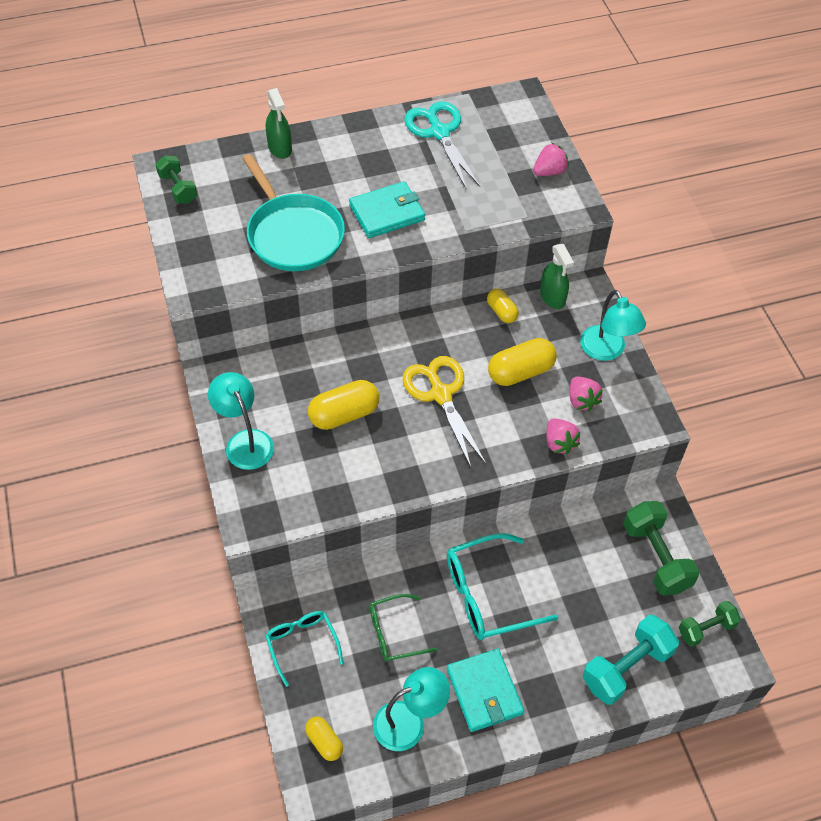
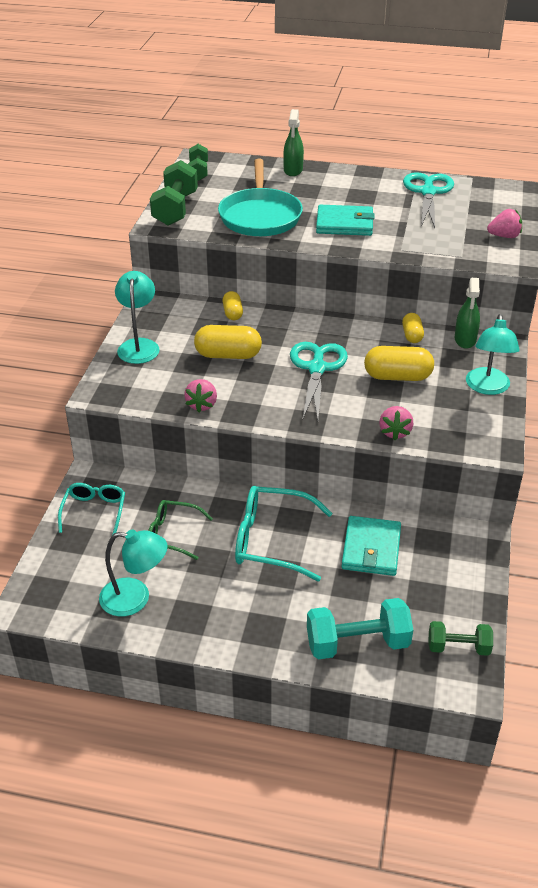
camera: 30 degrees right, 15 degrees down
(324, 742) = (57, 582): yellow capsule -> yellow capsule (232, 313)
(441, 394) = (317, 368): yellow scissors -> turquoise scissors
(484, 691) = (215, 605): turquoise wallet -> turquoise wallet (371, 549)
(581, 401) = (438, 412): pink strawberry -> pink strawberry (202, 405)
(656, 557) = (447, 575): green dumbbell -> green dumbbell (175, 209)

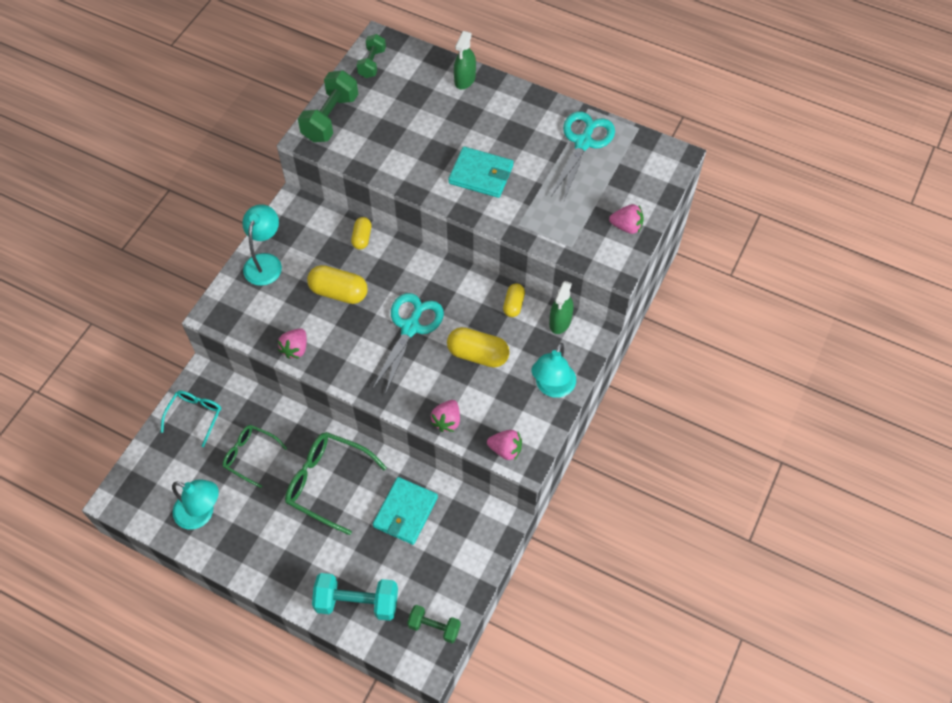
camera: 15 degrees right, 20 degrees up
(260, 216) = (405, 146): turquoise pan -> none
(271, 540) = (327, 483): turquoise glasses -> green glasses
(469, 443) = (505, 449): none -> pink strawberry

